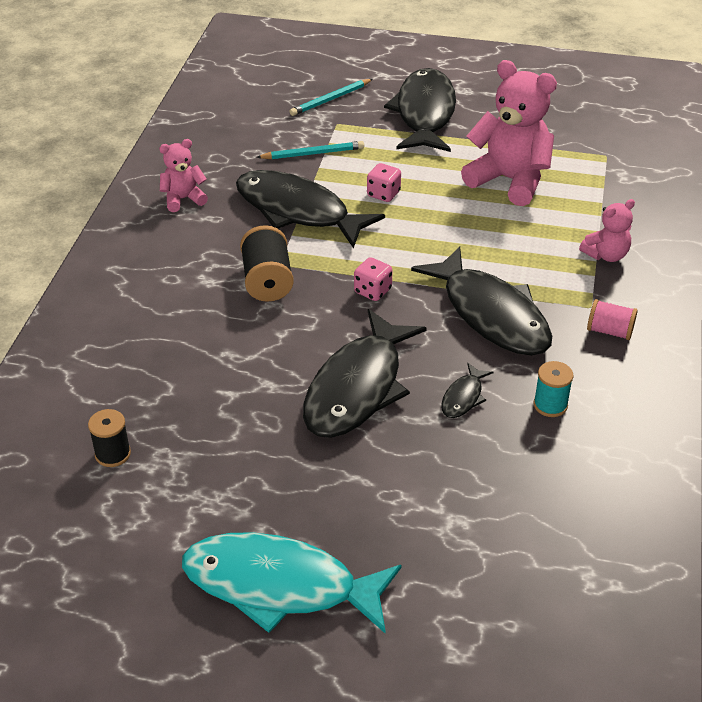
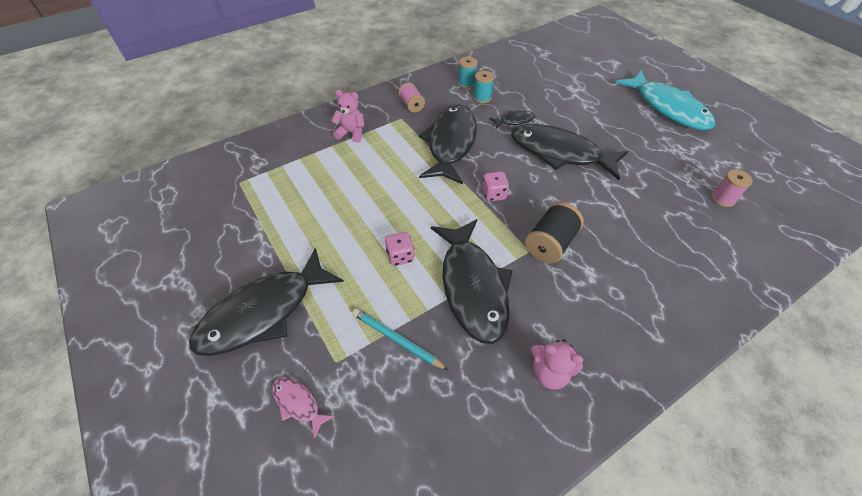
camera: 135 degrees left, 10 degrees up
(113, 454) = (722, 199): black spool -> pink spool
(330, 99) = (298, 403): turquoise pencil -> pink fish
(357, 388) = (560, 153): black fish -> black fish turned 135 degrees counterclockwise
(509, 180) = (315, 207): pink teddy bear -> none
(604, 415) = (466, 83): none -> turquoise spool

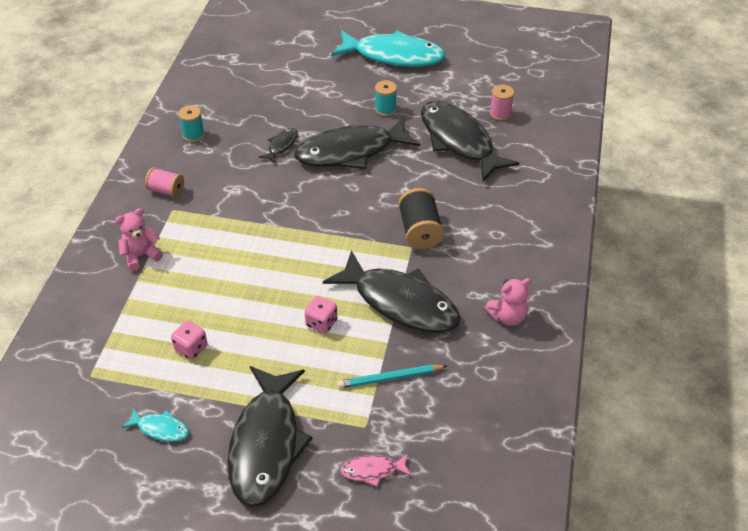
camera: 45 degrees left, 5 degrees down
(227, 245) = (160, 429): none -> turquoise fish
(450, 143) = (249, 203): black fish -> black fish (459, 141)
(482, 98) = (226, 141): turquoise spool -> turquoise spool (385, 109)
(493, 194) = (337, 222): pink dice -> pink dice (191, 348)

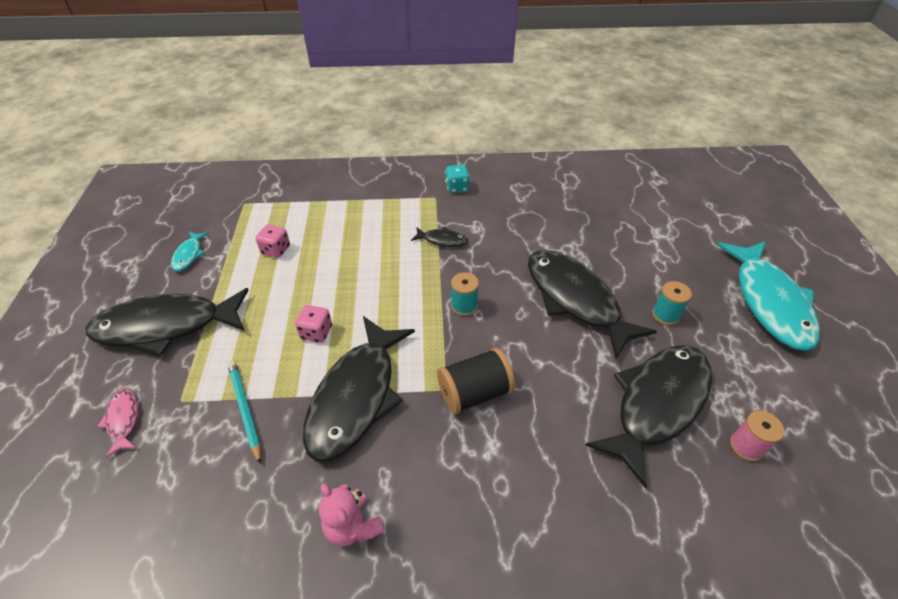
camera: 75 degrees right, 0 degrees up
(141, 255) = (375, 194): pink teddy bear -> none
(166, 190) = (457, 188): pink spool -> turquoise dice
(193, 135) = (535, 184): turquoise spool -> turquoise spool (464, 306)
(281, 145) = (553, 244): black fish -> black fish (442, 240)

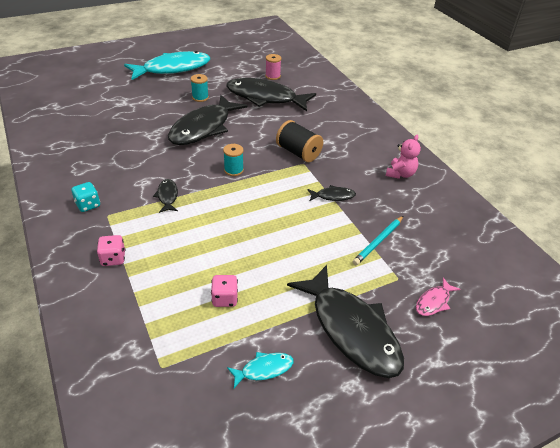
camera: 115 degrees left, 5 degrees down
(316, 332) = (299, 233): pink dice -> pink dice (113, 258)
(356, 396) = (333, 196): black fish -> black fish, size x0.43

